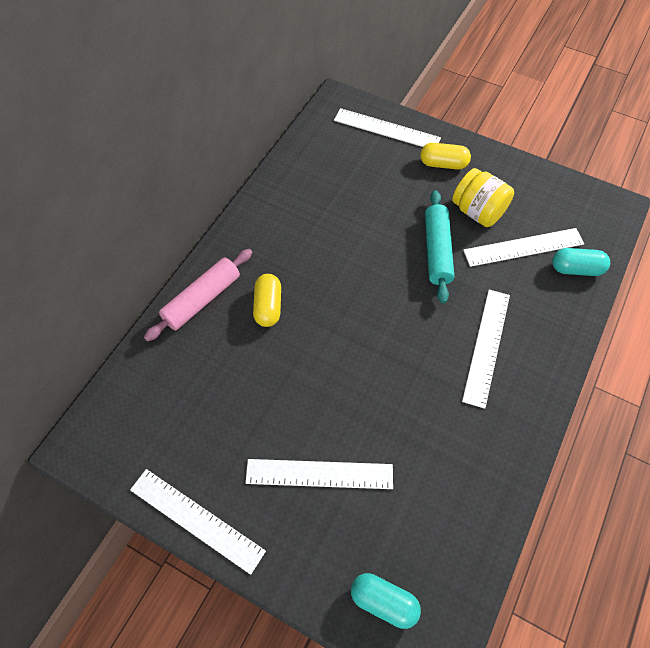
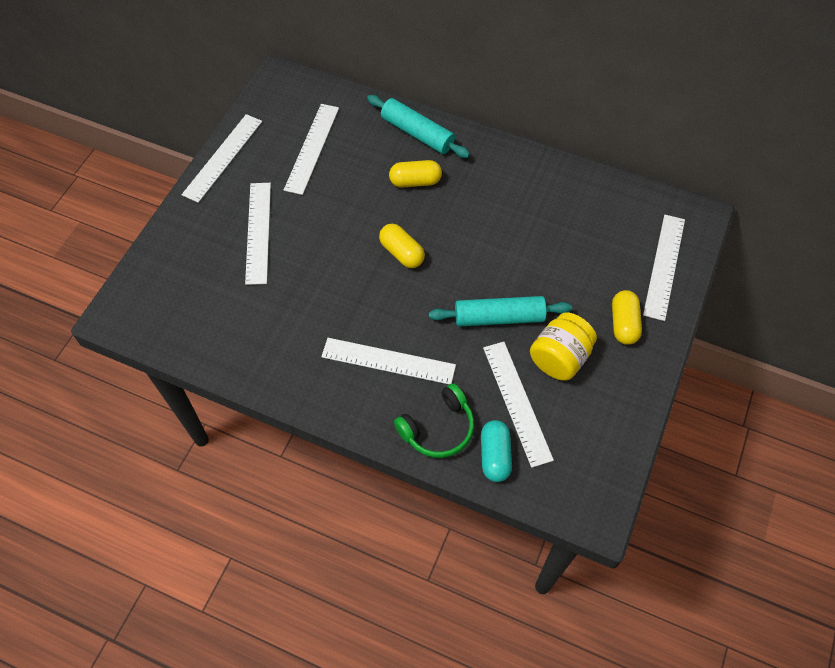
camera: 85 degrees right, 0 degrees up
(202, 300) = (417, 133): pink rolling pin -> turquoise rolling pin
(202, 410) = (312, 148): none -> white ruler
(359, 325) = (401, 253): none -> yellow capsule
(384, 601) = (157, 281): turquoise capsule -> none
(554, 310) = (438, 428): none -> green headphones

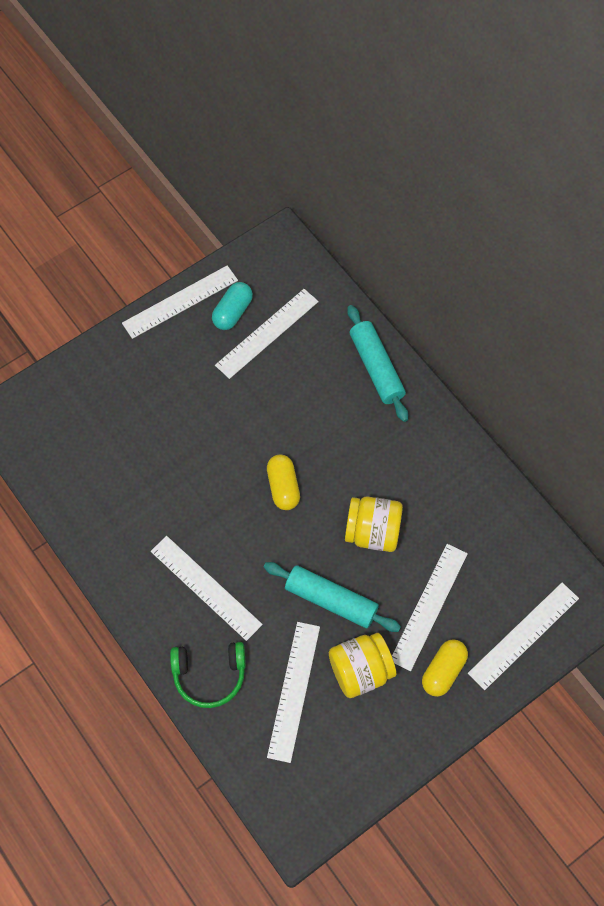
camera: 30 degrees right, 5 degrees up
(258, 232) = (167, 397): white ruler -> white ruler (429, 606)
(415, 181) = (342, 419): yellow capsule -> none
(495, 455) = (242, 728): turquoise capsule -> turquoise capsule (232, 312)
(496, 250) = (372, 532): none -> yellow jar

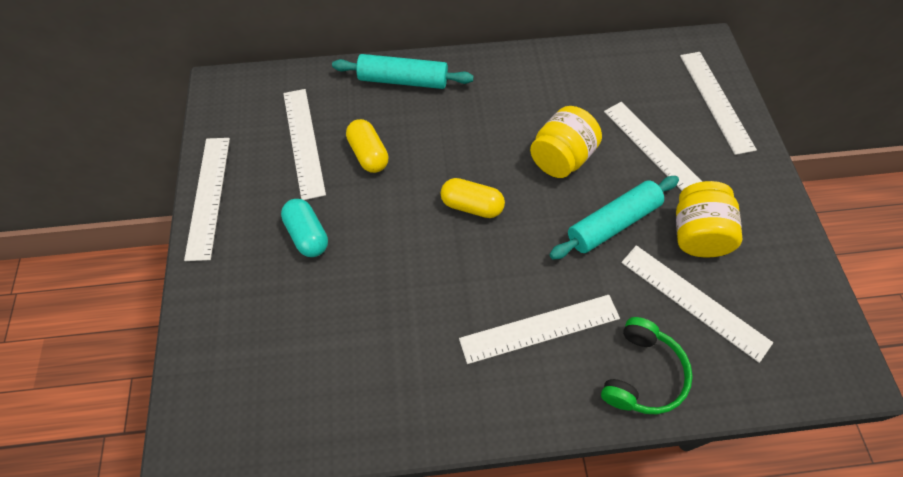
camera: 60 degrees left, 5 degrees down
(232, 312) = (258, 158): turquoise capsule -> turquoise capsule (307, 235)
(443, 671) = (725, 171): yellow capsule -> yellow capsule (368, 154)

